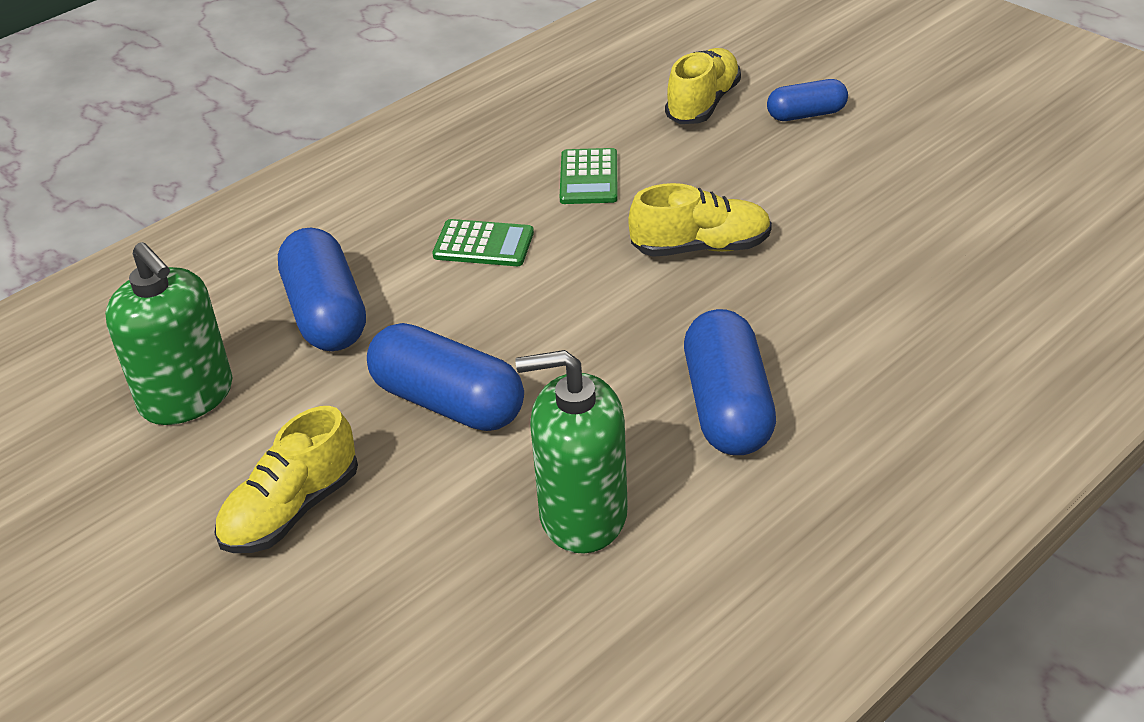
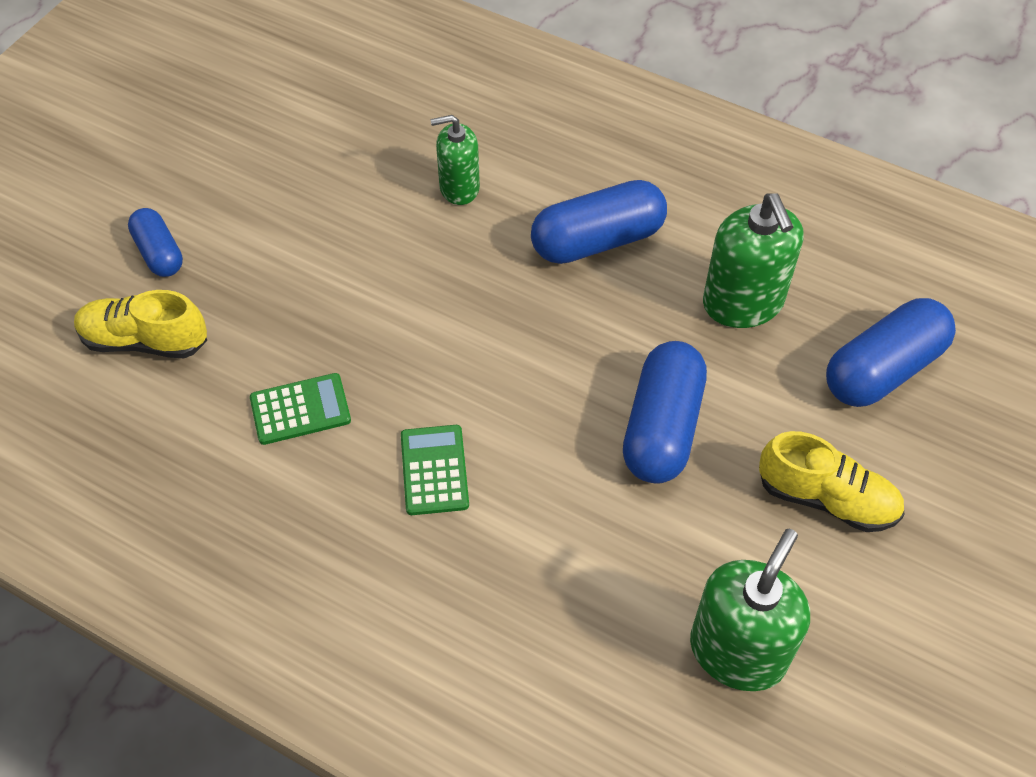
camera: 110 degrees left, 15 degrees up
(326, 313) = (580, 575): blue capsule -> blue capsule (883, 369)
(700, 247) = (398, 295): yellow shoe -> none
(844, 310) = (459, 187): none -> green soap dispenser

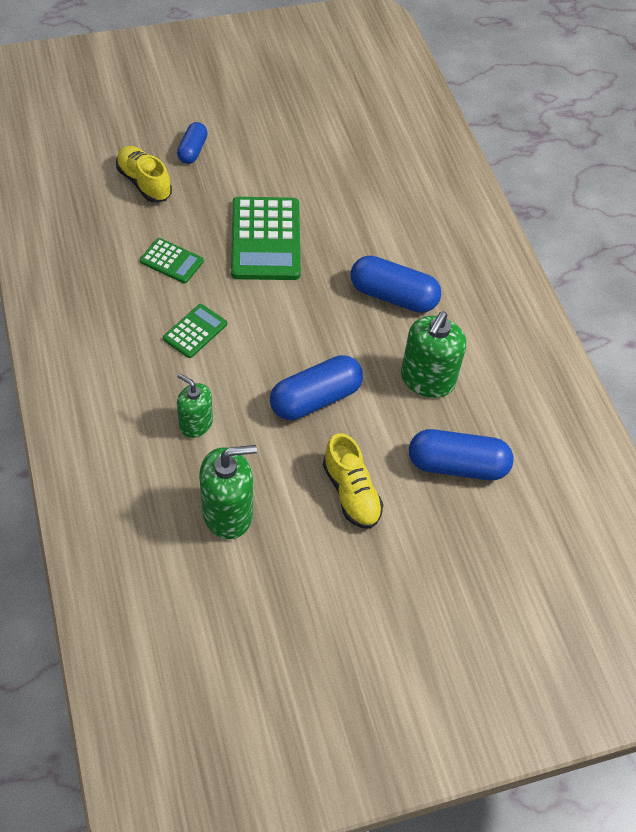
camera: 40 degrees right, 0 degrees up
(380, 290) = (265, 239): none -> green calculator
(459, 187) = (358, 222): green soap dispenser -> green soap dispenser (196, 424)

